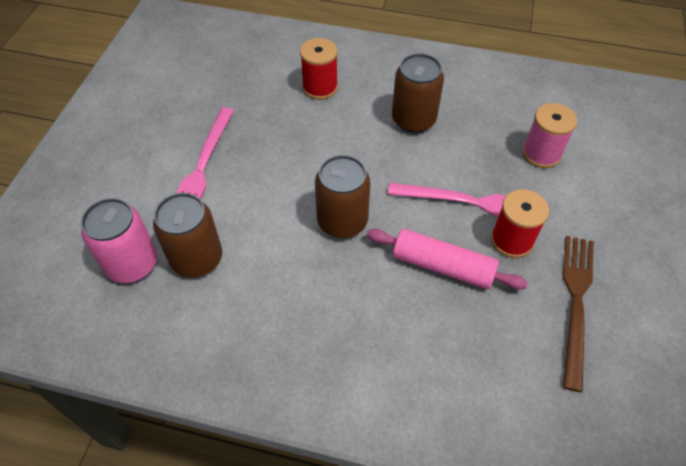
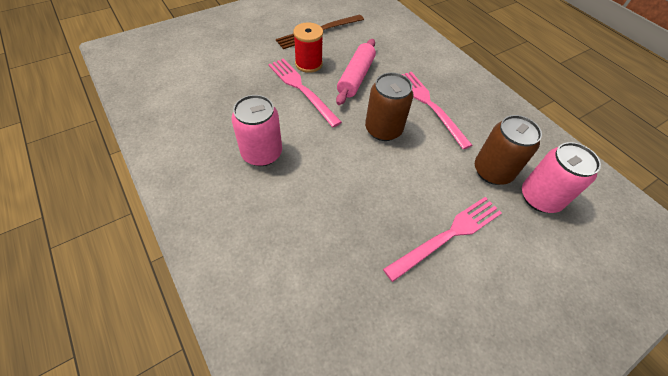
camera: 140 degrees left, 0 degrees up
(320, 87) = (289, 235): red spool -> none
(324, 295) = (430, 105): none -> pink fork
(413, 119) = (262, 153): brown can -> pink can
(443, 266) = (356, 77): pink rolling pin -> pink rolling pin turned 45 degrees clockwise
(541, 154) = (228, 82): pink spool -> none

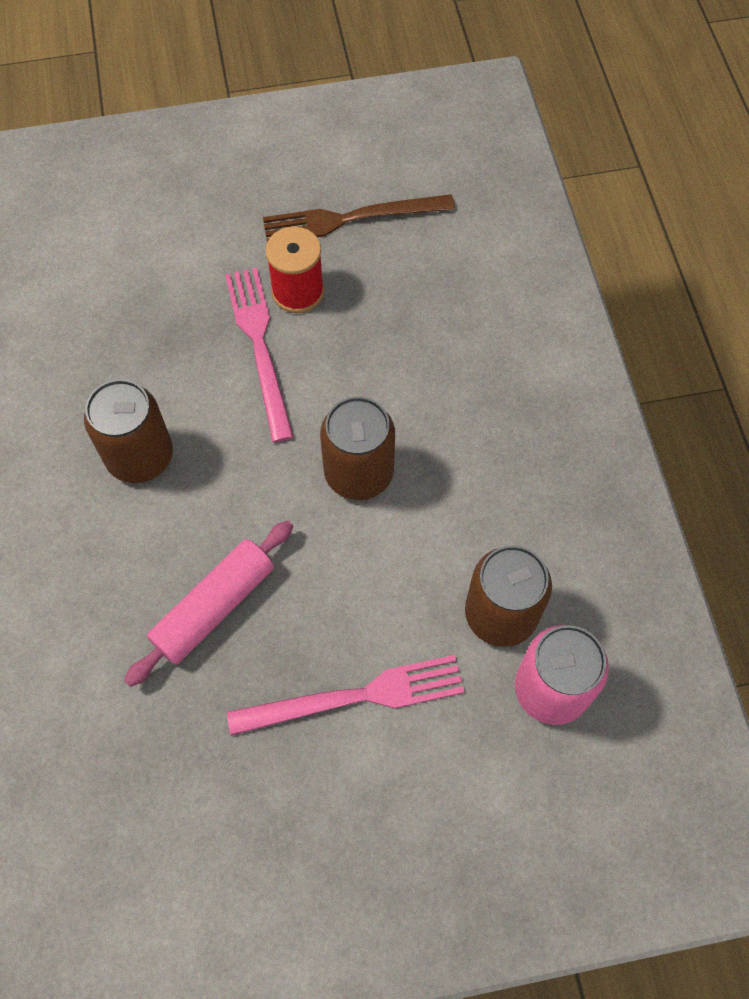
camera: 25 degrees right, 10 degrees up
(262, 153) = (140, 456): pink can -> brown can
(356, 77) = (368, 347): pink rolling pin -> pink rolling pin (214, 607)
(430, 105) = (470, 448): pink fork -> none

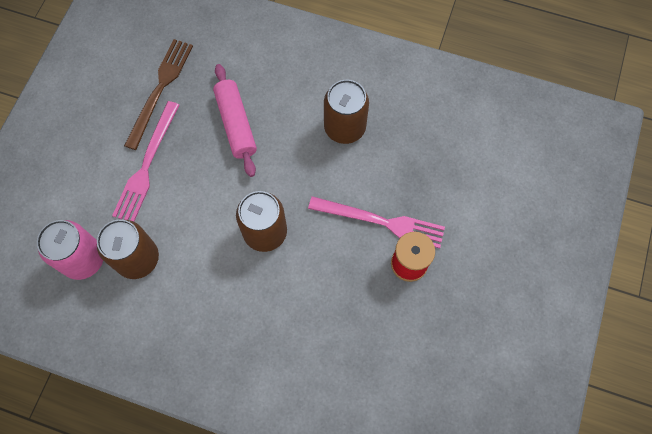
camera: 120 degrees right, 5 degrees up
(351, 219) = (450, 328): brown fork -> brown fork (160, 89)

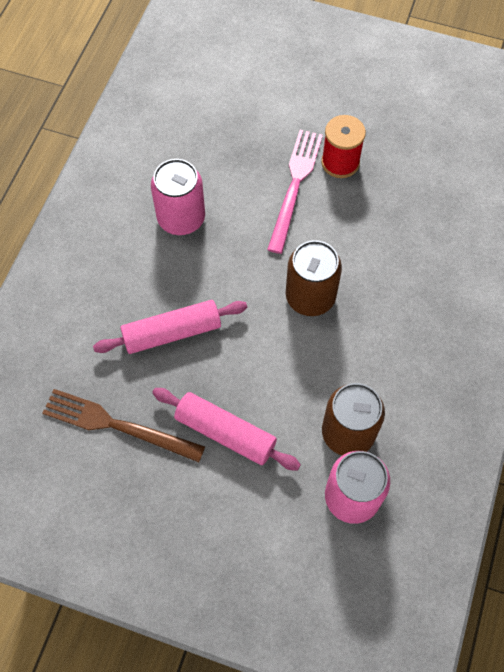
camera: 90 degrees left, 5 degrees down
(147, 165) = (225, 433): pink fork -> pink rolling pin
(344, 127) = (181, 218): brown can -> pink can

